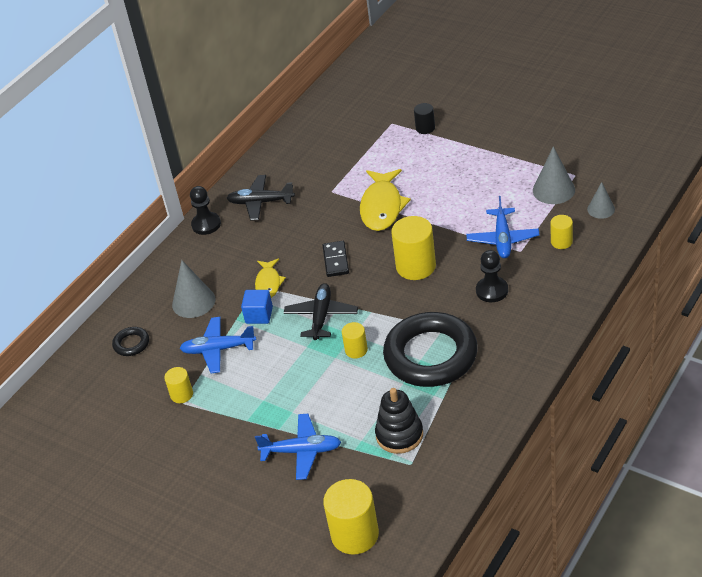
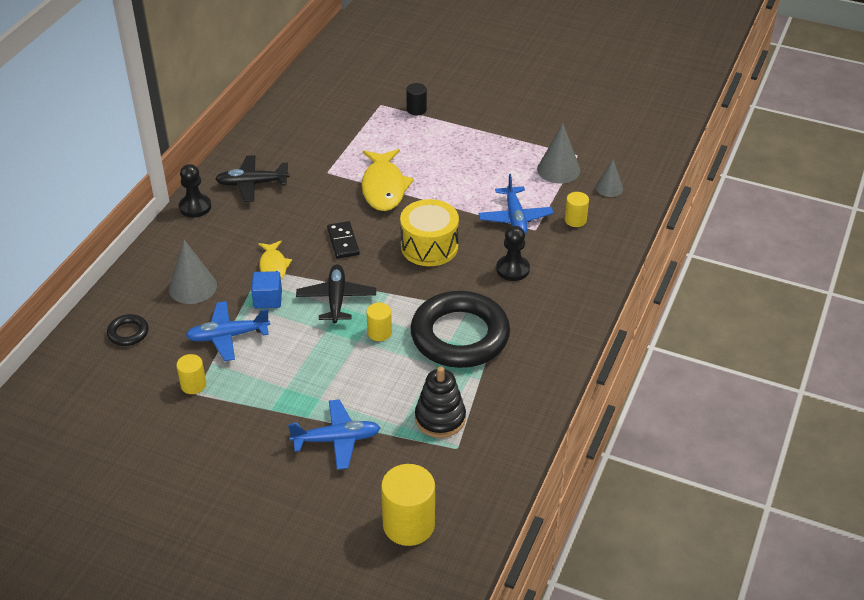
camera: 15 degrees left, 0 degrees up
(416, 266) = (429, 246): yellow cylinder -> yellow drum

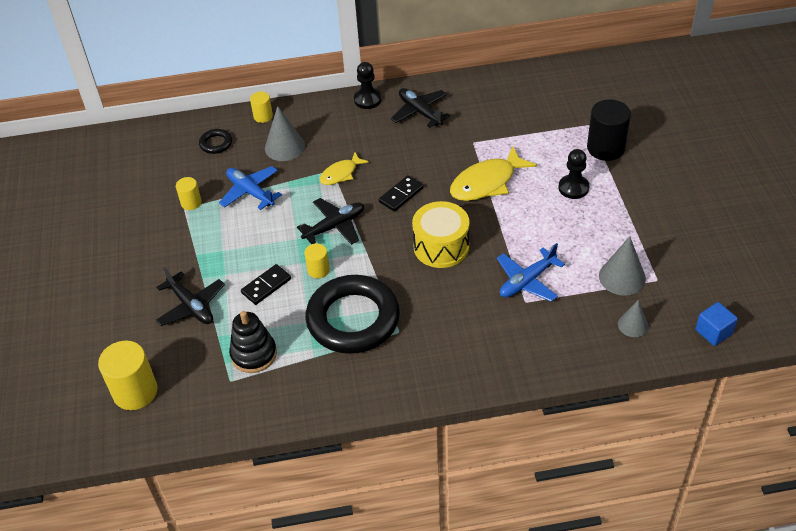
camera: 60 degrees right, 5 degrees up
(268, 299) = (304, 191): blue cube -> blue cube (713, 332)
(337, 440) = (191, 306): blue plane -> black plane
(364, 375) = (266, 286): none -> black domino
(416, 109) = (605, 148): black cylinder -> black cylinder, size x1.85
(512, 269) = (460, 312): black pawn -> black pawn (573, 188)
(575, 220) = (564, 322): yellow cylinder -> yellow cylinder (263, 116)

